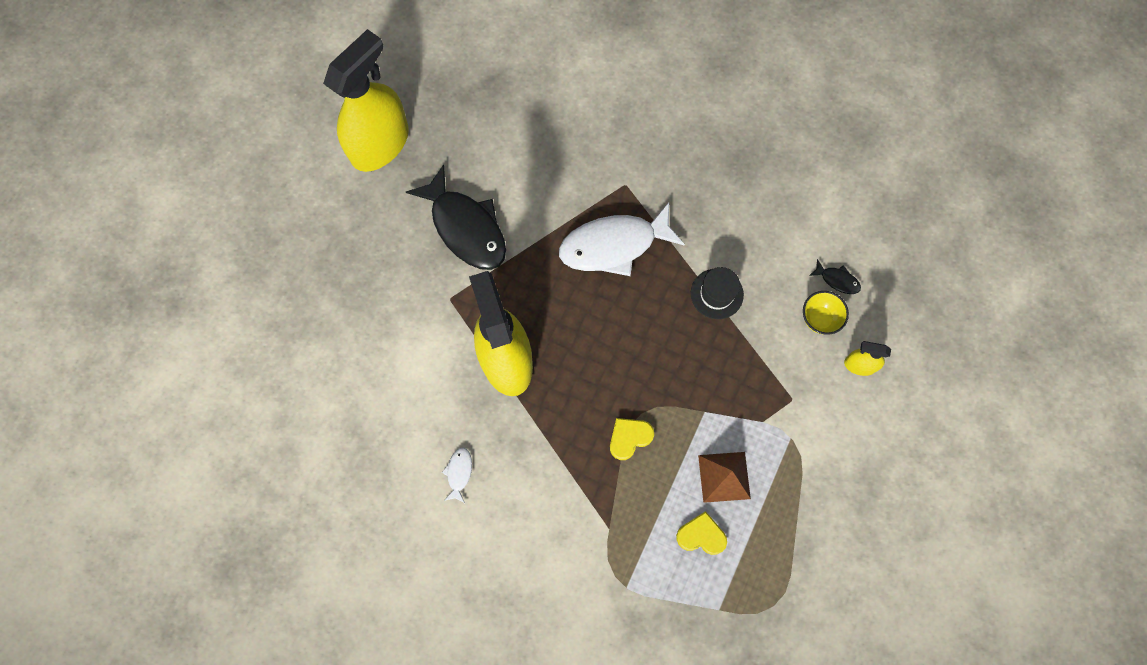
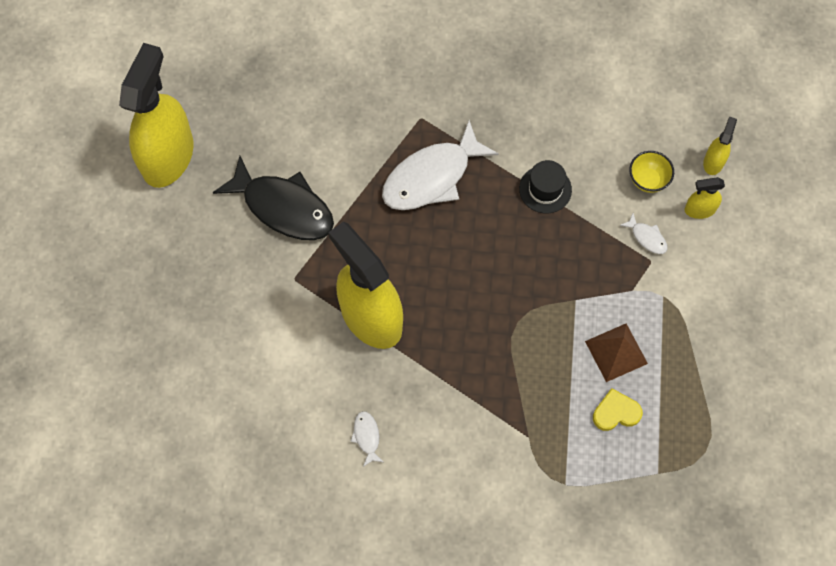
camera: 20 degrees left, 5 degrees down
(629, 438) = (515, 348): yellow heart -> none
(797, 375) = (647, 237): none -> white fish
(837, 280) = (650, 140): black fish -> none
(891, 322) = (713, 162): none -> yellow spray bottle

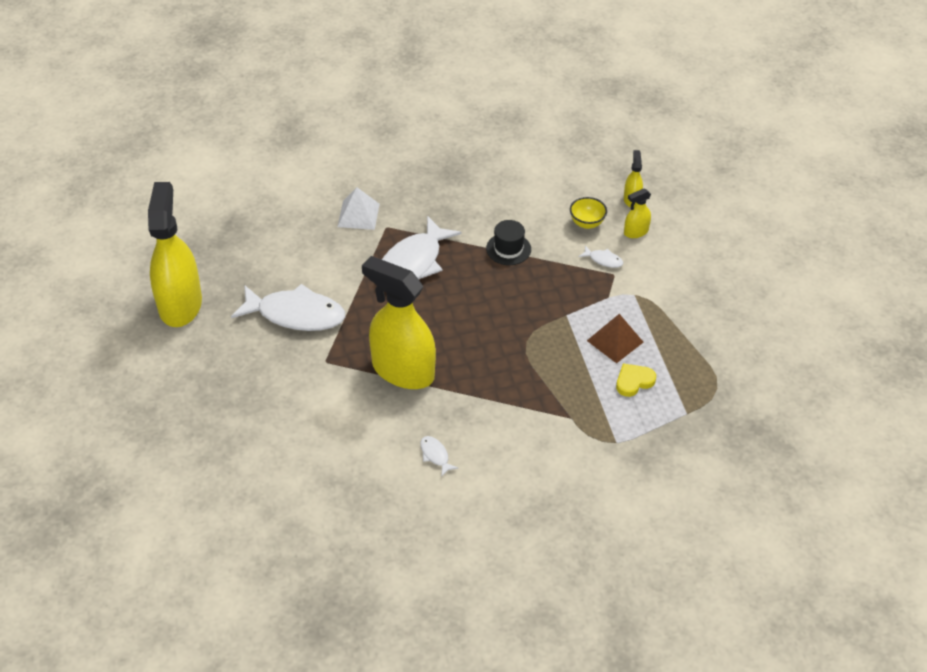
camera: 20 degrees left, 20 degrees down
(283, 207) = (295, 314): black fish -> white fish
(396, 92) = (358, 215): none -> white pyramid

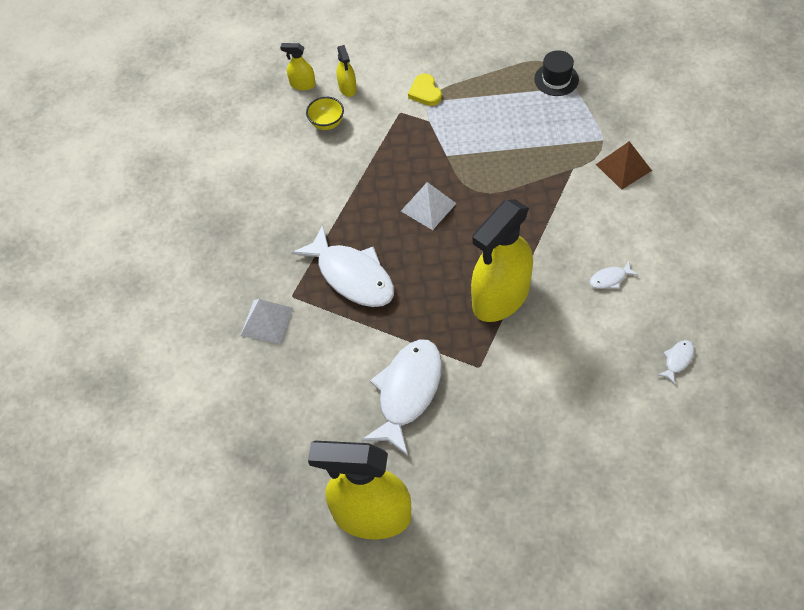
camera: 75 degrees left, 10 degrees up
(500, 308) = (428, 207): none -> white pyramid
(508, 249) = (348, 191): black hat -> black hat (556, 79)
(603, 260) = (379, 117): white fish -> white fish (677, 360)
(615, 341) = (484, 124): brown pyramid -> brown pyramid (623, 167)
(634, 381) = (534, 117): yellow heart -> yellow heart (425, 92)

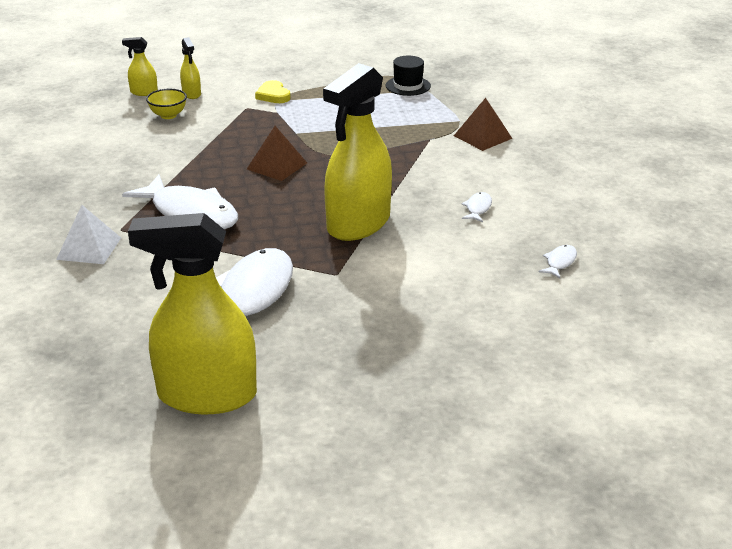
camera: 10 degrees left, 25 degrees down
(428, 207) = (277, 166): white pyramid -> brown pyramid
(610, 279) = (478, 208): white fish -> white fish turned 135 degrees clockwise

